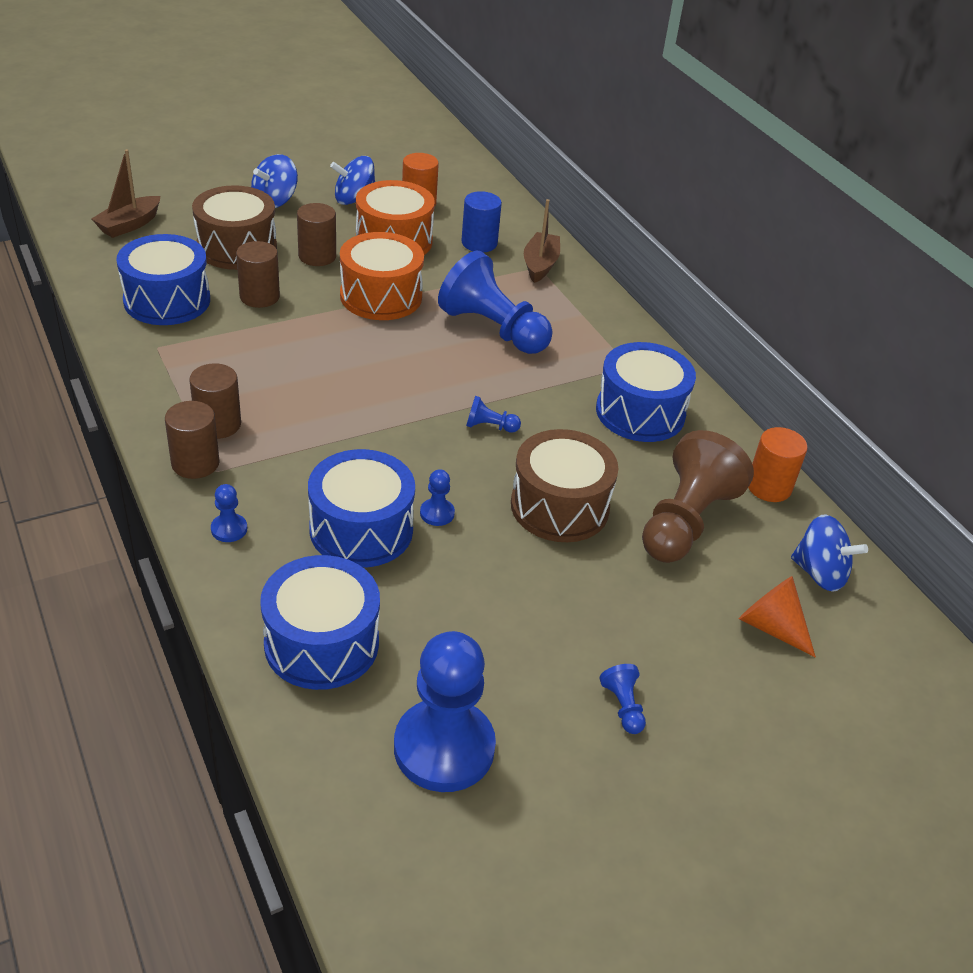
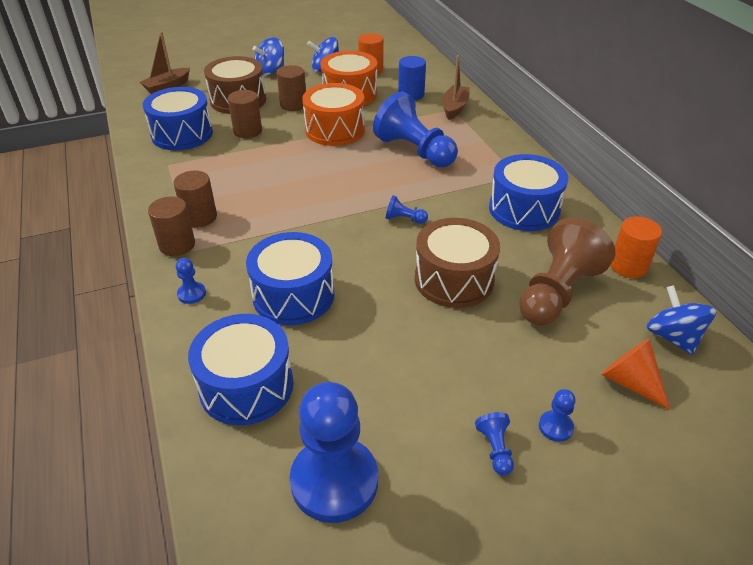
camera: 10 degrees right, 0 degrees up
(437, 513) = (355, 284): blue pawn -> blue pawn (555, 427)
(819, 573) = (672, 337): blue spinning top -> blue spinning top turned 150 degrees counterclockwise

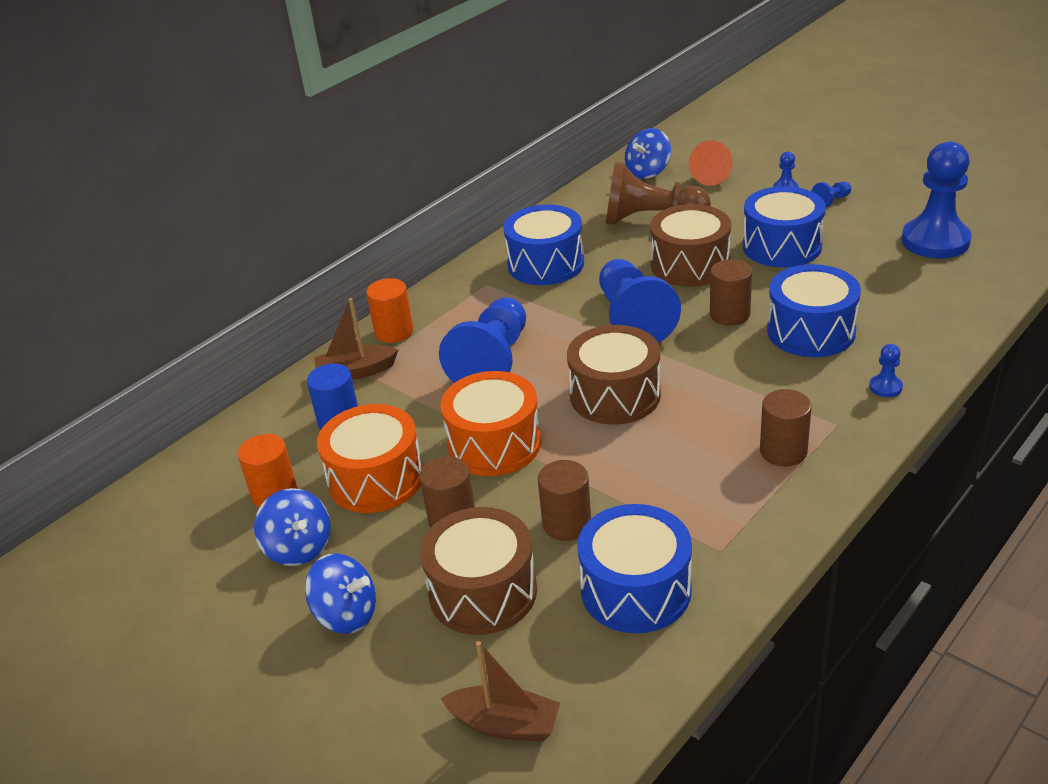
camera: 115 degrees left, 5 degrees down
(177, 245) = (842, 439): brown cylinder -> brown cylinder (729, 314)
(246, 386) = (925, 306): blue drum -> blue drum (782, 246)
(328, 180) = (615, 395): none -> brown drum
(404, 219) = (633, 319): blue pawn -> blue pawn, size x2.42
(628, 266) = (581, 201): orange cylinder -> orange cylinder (394, 332)

